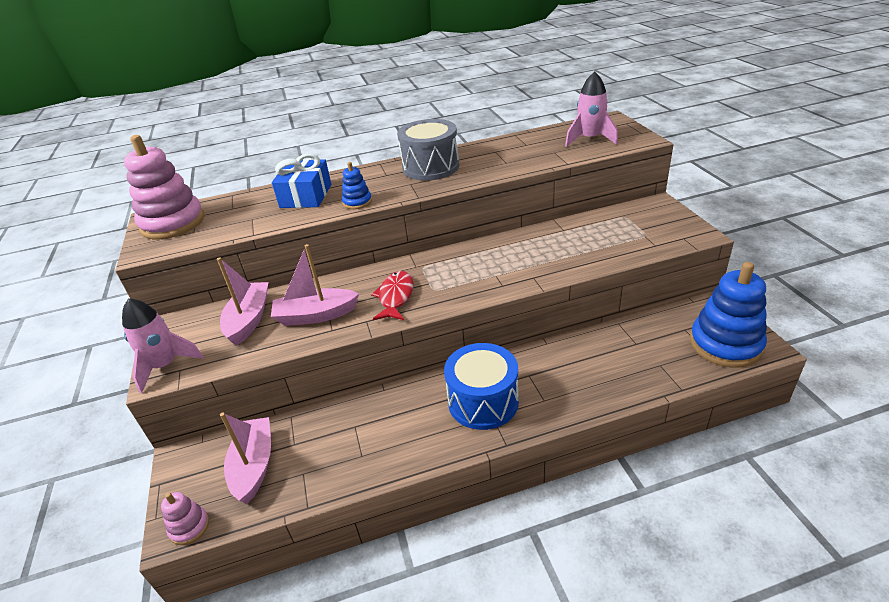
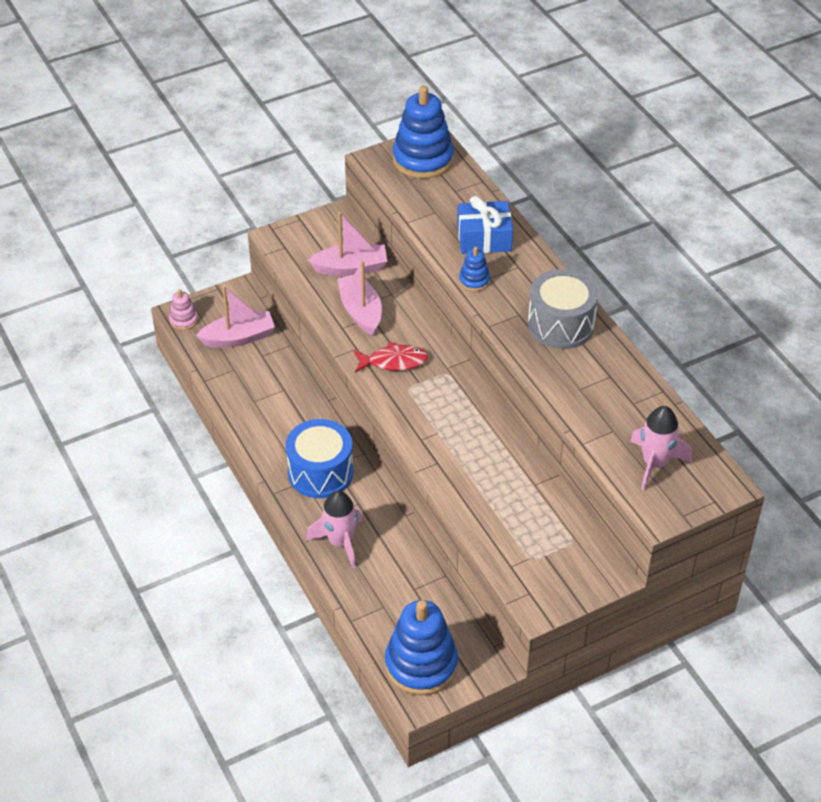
camera: 75 degrees right, 10 degrees up
(165, 366) = (288, 236): pink rocket -> pink rocket (340, 542)
(173, 223) = (423, 159): pink stacking toy -> blue stacking toy

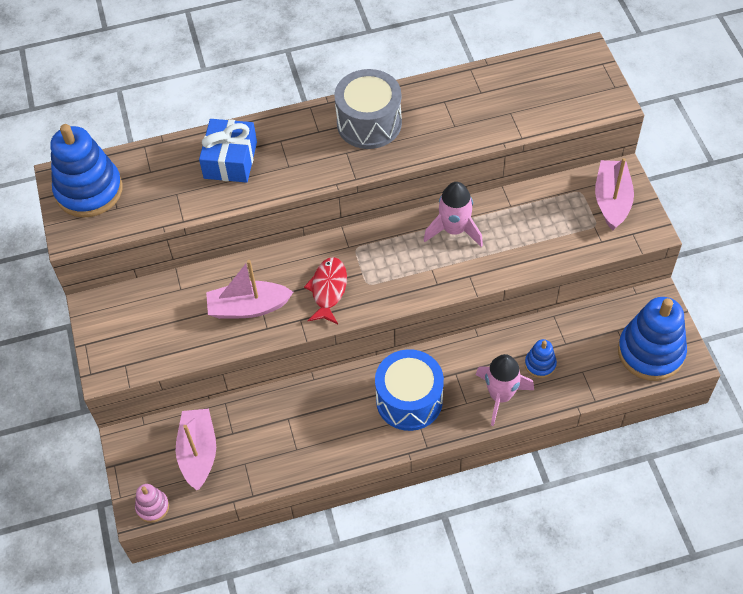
camera: 75 degrees left, 10 degrees up
(351, 268) = (180, 307): pink boat -> pink boat (612, 200)
(474, 281) = (289, 179): blue stacking toy -> blue stacking toy (540, 364)
(655, 463) = (554, 92): pink rocket -> pink rocket (454, 230)

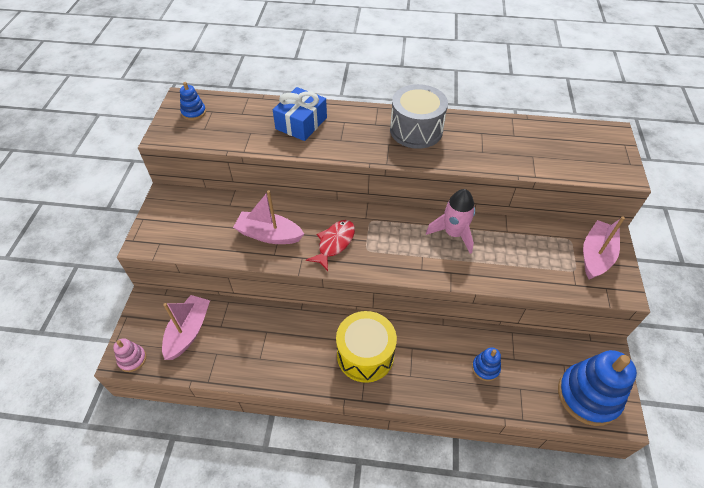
camera: 20 degrees right, 5 degrees down
(89, 190) = (194, 112): blue stacking toy -> blue stacking toy, size x0.47
(409, 400) = (365, 355): blue drum -> yellow drum
(500, 396) = (441, 381): pink rocket -> none

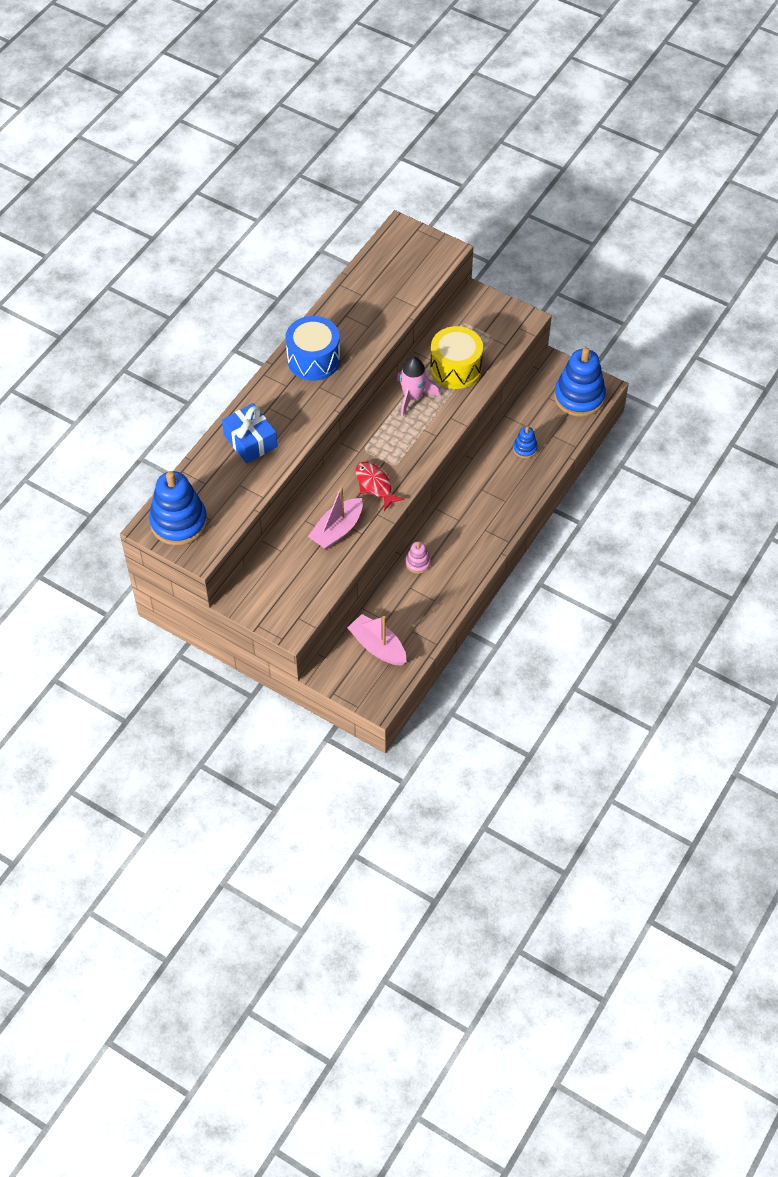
camera: 65 degrees left, 5 degrees up
(132, 359) = (384, 696): pink stacking toy -> pink stacking toy (418, 563)
(194, 112) = (178, 522): blue stacking toy -> blue stacking toy, size x2.12
(365, 355) = (471, 524): yellow drum -> yellow drum (455, 368)
(416, 130) = (313, 359): grey drum -> blue drum
(595, 255) = (487, 316): pink boat -> none

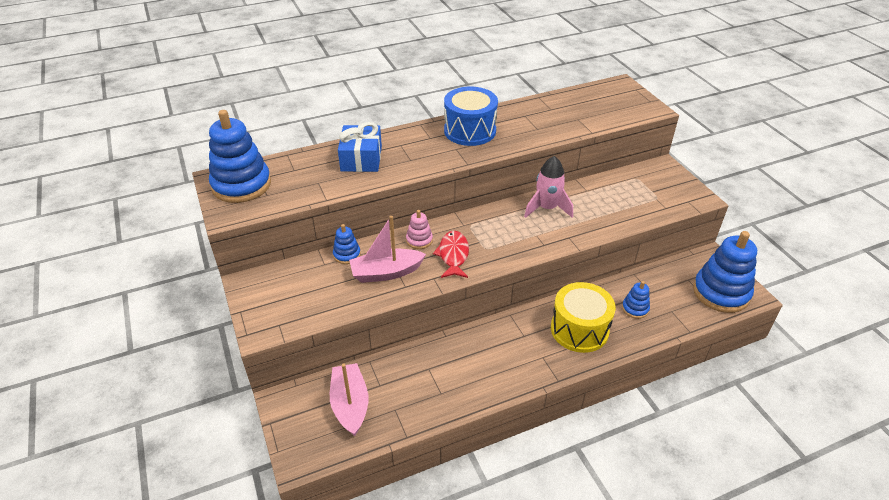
camera: 35 degrees right, 15 degrees down
(291, 532) = (347, 255): none -> blue stacking toy
(418, 563) = (454, 351): pink stacking toy -> pink stacking toy (419, 240)
(455, 368) = (604, 205): yellow drum -> yellow drum (579, 329)

